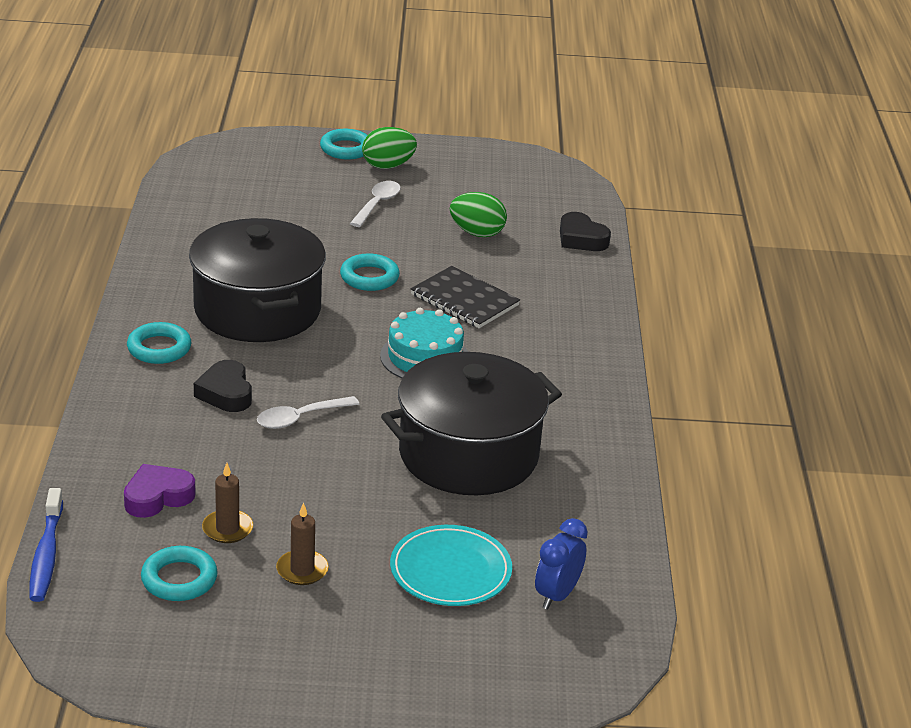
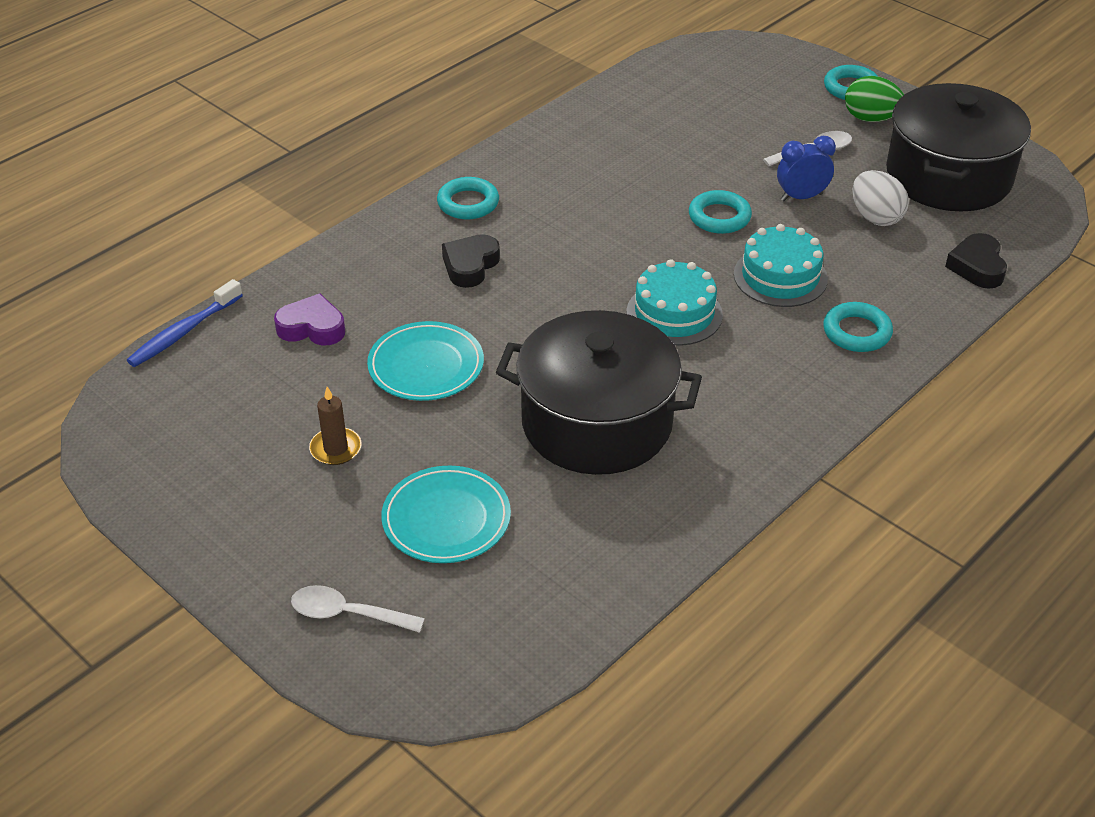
camera: 45 degrees right, 10 degrees up
(179, 579) = (242, 404): turquoise ring -> turquoise ring (857, 332)
(227, 529) = (327, 382): brown candle -> none
(257, 310) = (586, 205): black pot -> black pot (948, 176)
(291, 479) = (426, 366): none -> turquoise plate
(300, 418) = (500, 317): white spoon -> white spoon (347, 614)
(464, 300) = (780, 276): black notebook -> turquoise cake
(477, 233) = (875, 217): green egg -> white egg
(557, 595) = (505, 596): blue clock -> blue clock (801, 197)

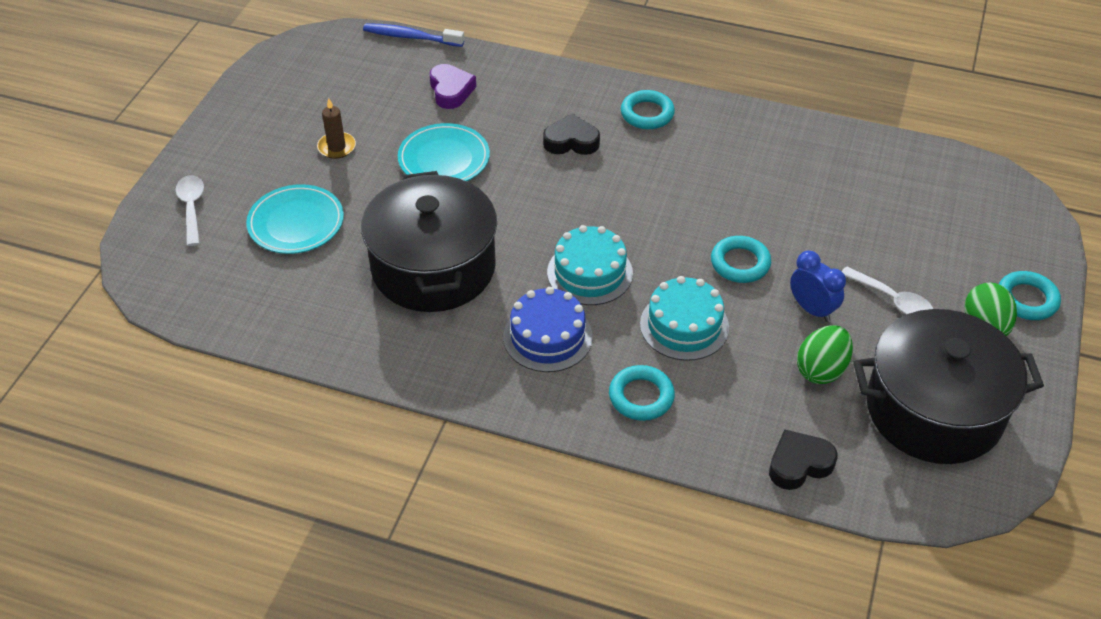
camera: 65 degrees right, 5 degrees up
(746, 369) = (547, 337): none -> blue cake
(875, 217) = (821, 370): white egg -> green egg

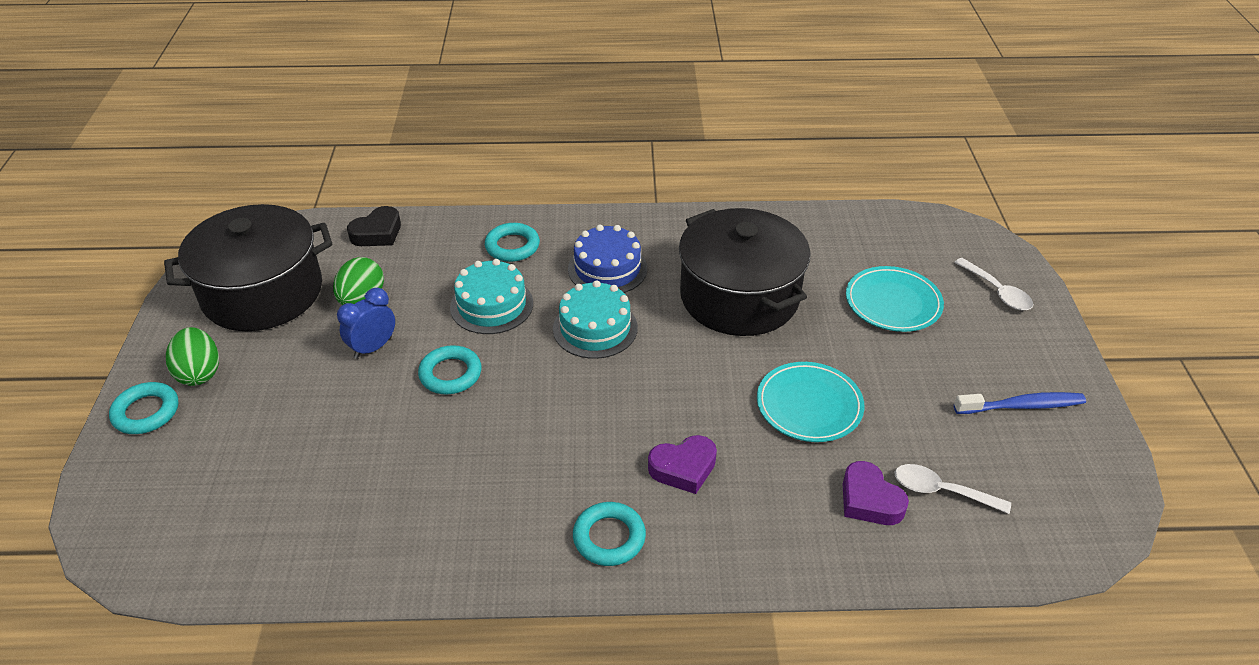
camera: 160 degrees right, 5 degrees down
(336, 147) = (929, 387): brown candle -> none
(410, 37) = (990, 576): blue toothbrush -> blue toothbrush (1022, 406)
(571, 141) = (683, 468): black heart -> purple heart
(812, 309) = (373, 348): blue clock -> blue clock turned 105 degrees clockwise
(892, 299) = (291, 377): white spoon -> white spoon (941, 491)

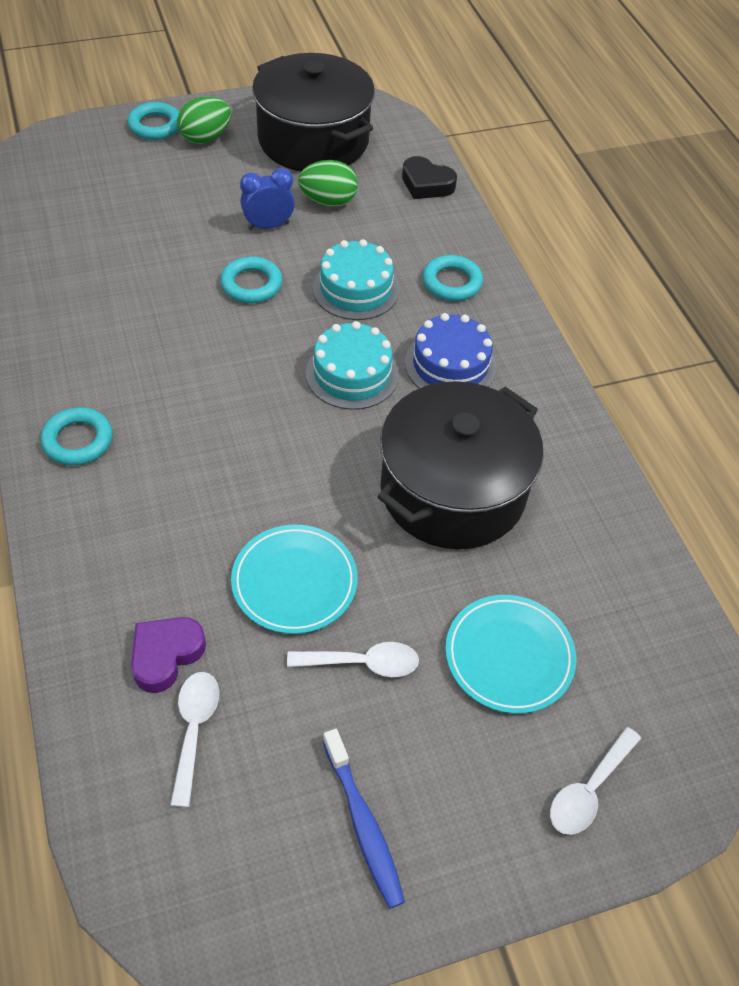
camera: 70 degrees right, 10 degrees up
(373, 348) = (268, 226): blue clock -> blue clock turned 45 degrees counterclockwise
(683, 468) = (175, 482): purple heart -> none
(890, 380) = (362, 663): none -> white spoon

